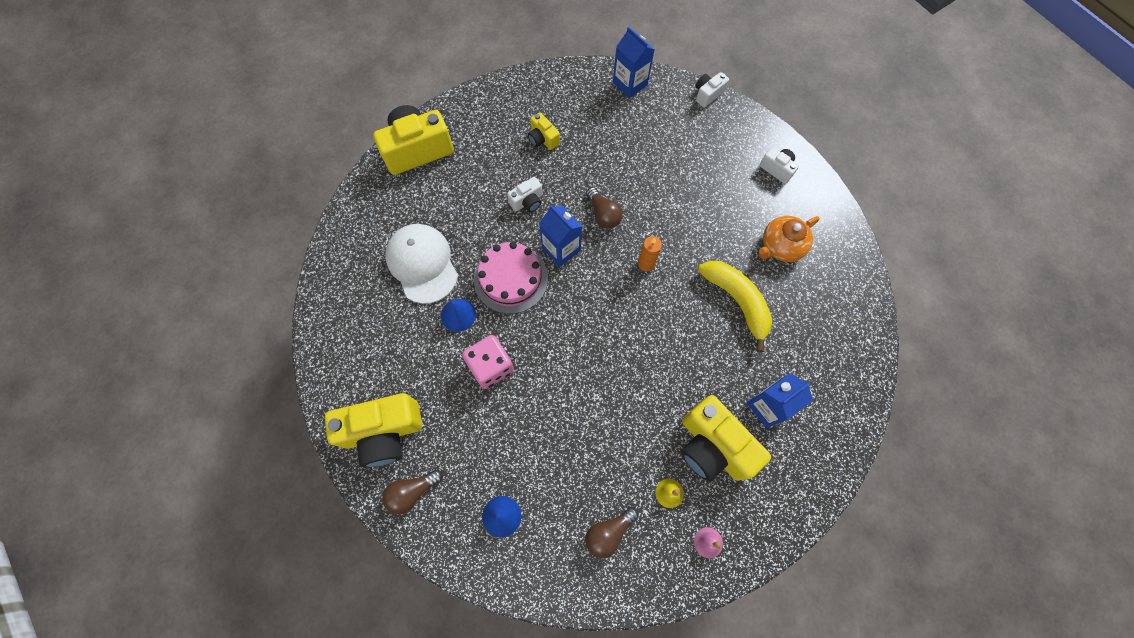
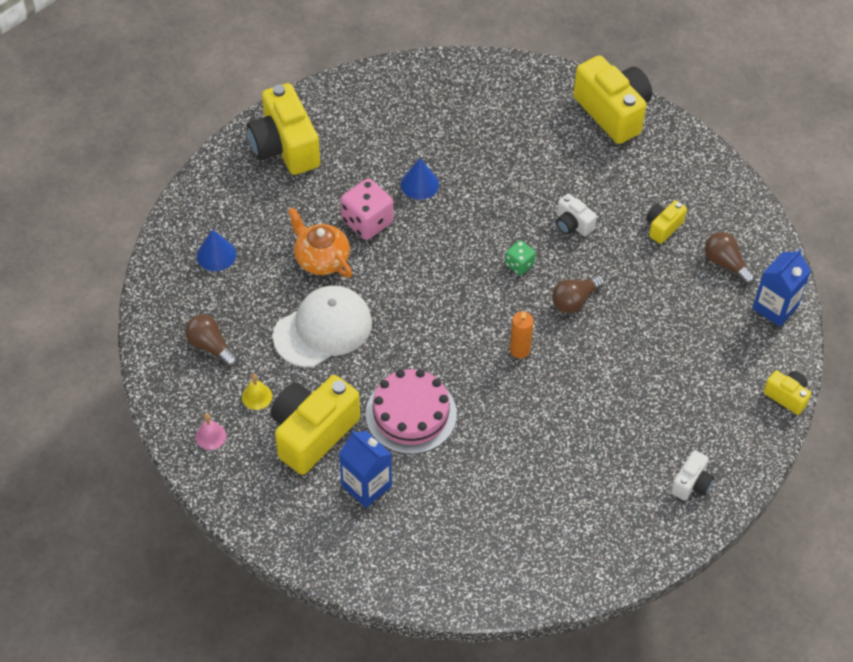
camera: 80 degrees right, 15 degrees down
(412, 492) = (231, 180): brown light bulb -> brown light bulb (726, 264)
(422, 264) = (472, 143): white cap -> white cap (323, 329)
(511, 278) = (472, 223): pink cake -> pink cake (411, 414)
(561, 249) = (519, 264): blue carton -> green dice
(707, 94) = (786, 396): white camera -> yellow camera
(737, 301) = (491, 447): yellow banana -> none
(780, 246) = (577, 492): orange teapot -> orange teapot (321, 259)

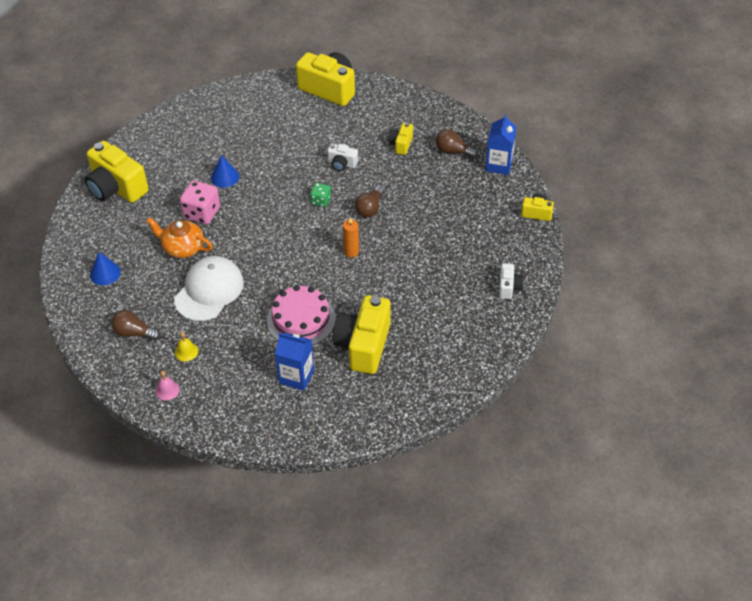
camera: 25 degrees left, 5 degrees down
(312, 433) = (239, 359): yellow camera -> yellow camera (363, 345)

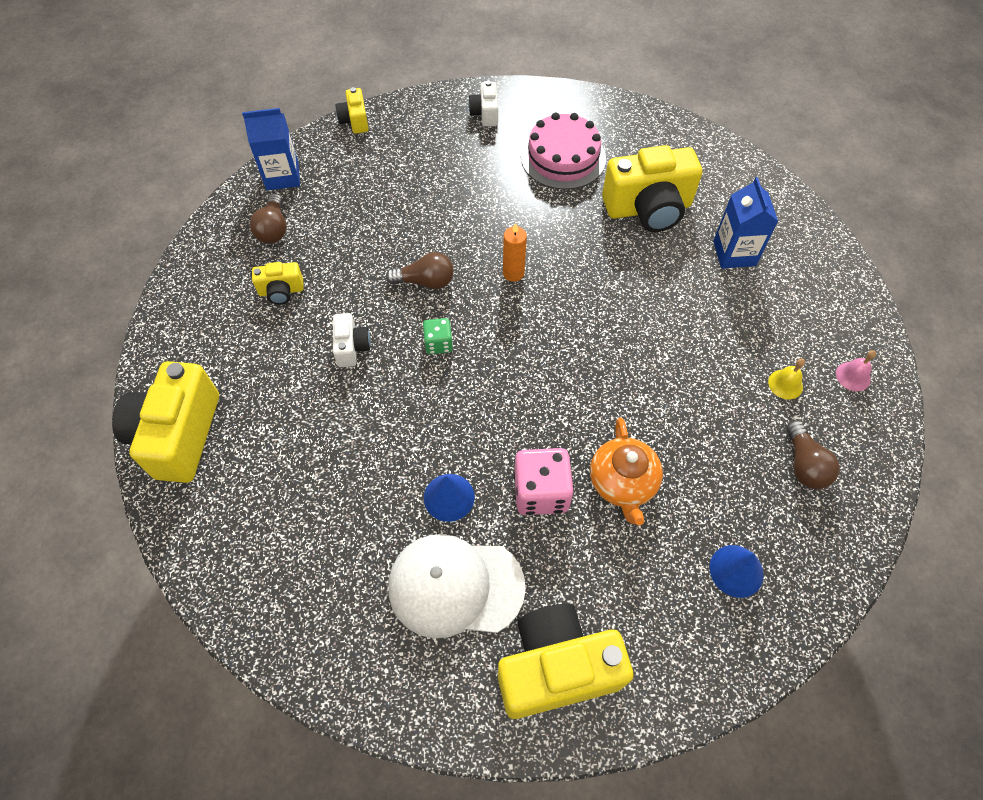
camera: 115 degrees left, 10 degrees up
(116, 188) = (556, 668): yellow camera -> yellow camera turned 120 degrees counterclockwise
(209, 291) = (675, 406): white cap -> white cap (455, 586)
(301, 319) = (652, 282): pink cake -> pink cake (563, 157)
(509, 287) = (485, 114): white camera -> white camera turned 75 degrees counterclockwise

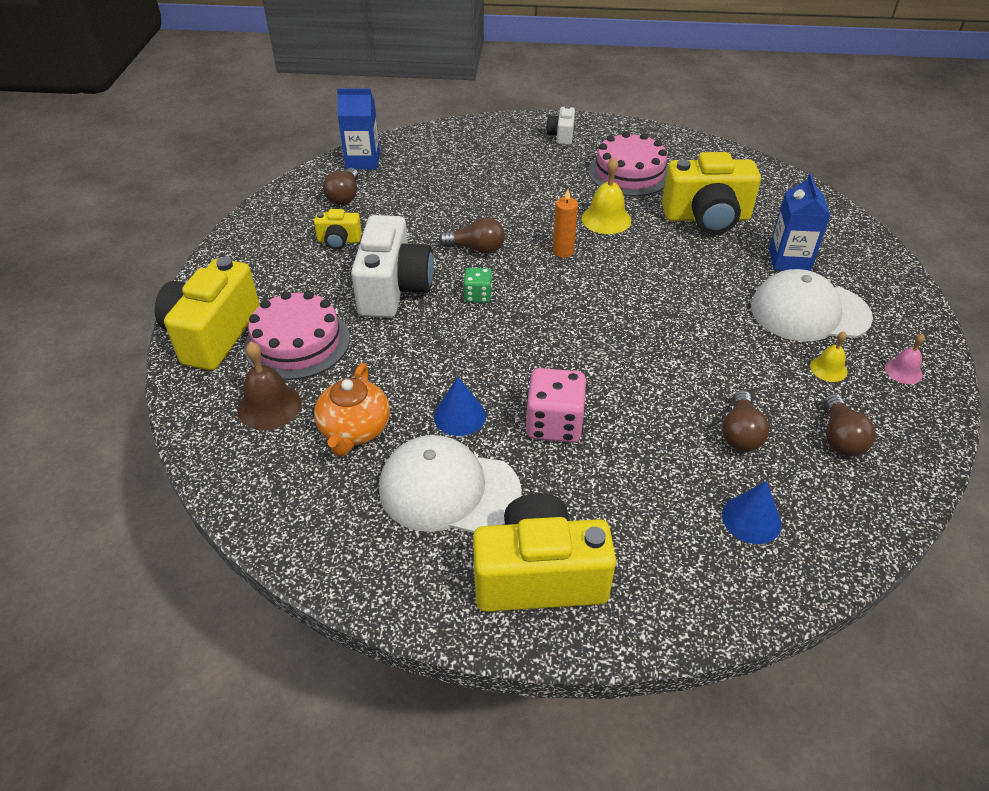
camera: 10 degrees right, 15 degrees down
(259, 516) = (269, 406): none -> brown bell
(268, 432) = (297, 342): none -> pink cake
(351, 347) = (393, 289): white camera -> white camera, size x2.05
(355, 121) = (439, 129): yellow camera -> none
(549, 224) = (606, 219): none -> yellow bell
(622, 483) = (641, 428): orange teapot -> orange teapot (354, 430)
(714, 474) = (740, 433): none -> brown light bulb
(760, 317) = (809, 312): none -> white cap

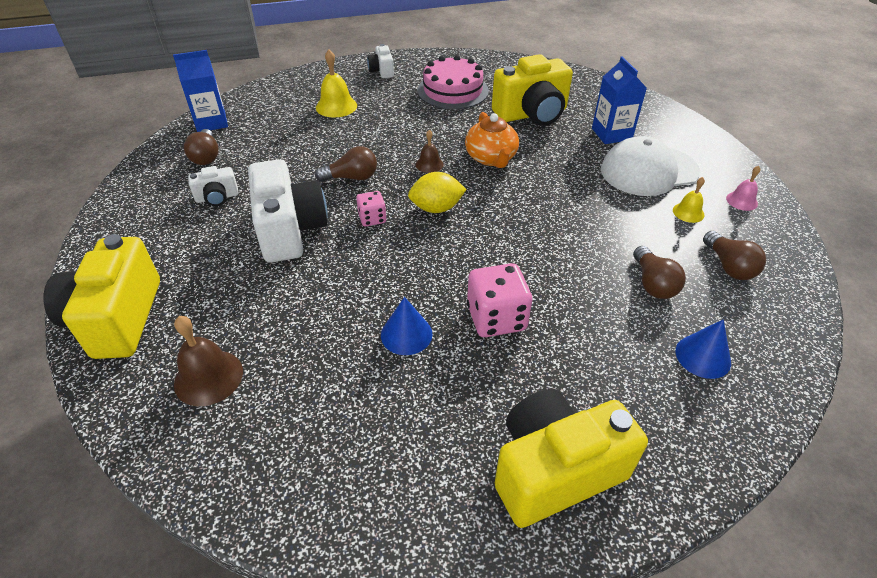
camera: 20 degrees left, 0 degrees up
(297, 342) = (213, 304): pink cake -> none
(339, 241) = (217, 197): yellow camera -> white camera
(354, 430) = (309, 377): orange teapot -> orange teapot (491, 158)
(448, 490) = (429, 410): white cap -> none
(478, 296) = (372, 218): green dice -> pink dice
(548, 300) = (436, 208): none -> yellow lemon
(563, 251) = (429, 164): orange candle -> brown bell
(606, 219) = (452, 131): yellow bell -> yellow bell (336, 106)

